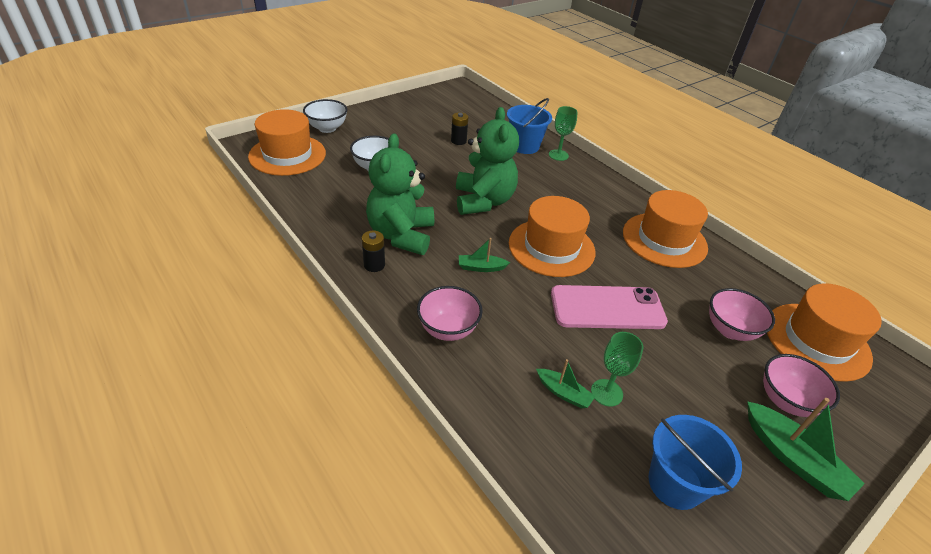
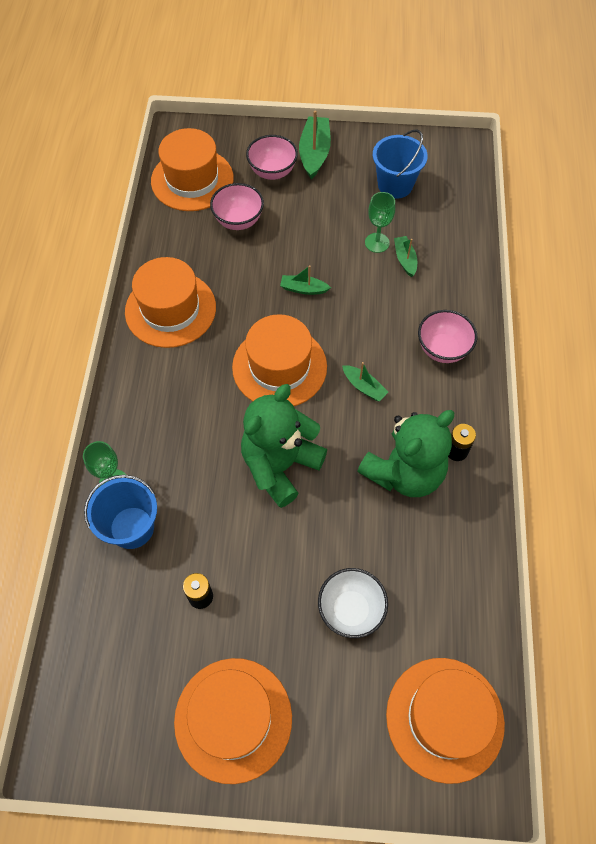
camera: 135 degrees left, 20 degrees up
(327, 128) = (351, 759): white bowl -> none
(396, 118) = (233, 719): none -> orange hat
(607, 308) = (303, 289): pink phone -> green boat

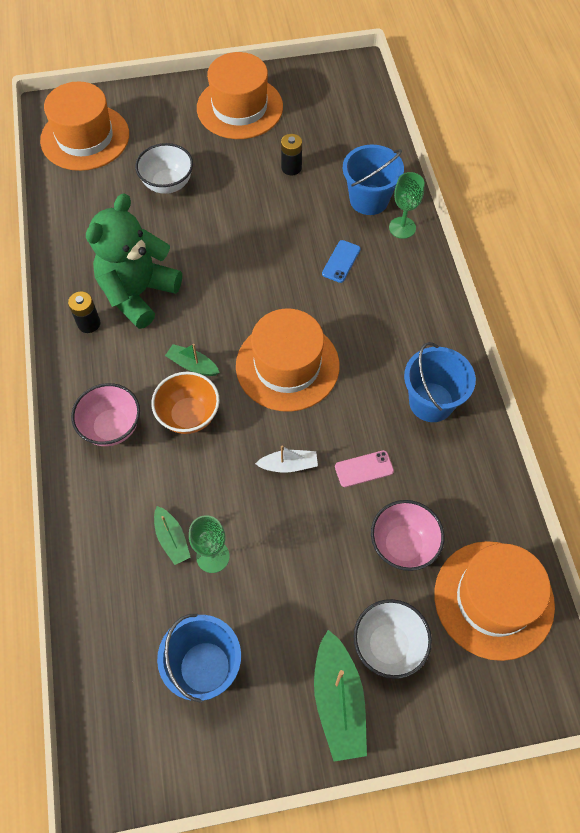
camera: 165 degrees right, 0 degrees up
(170, 309) = (431, 402): orange hat -> blue bucket
(192, 458) = (341, 261): none -> blue phone
(246, 274) = (364, 469): none -> pink phone
(272, 172) = (388, 645): pink bowl -> white bowl
(280, 465) = (257, 274): green teddy bear -> none
(303, 289) = (288, 465): green boat -> white boat
(375, 344) = (189, 415): none -> orange bowl

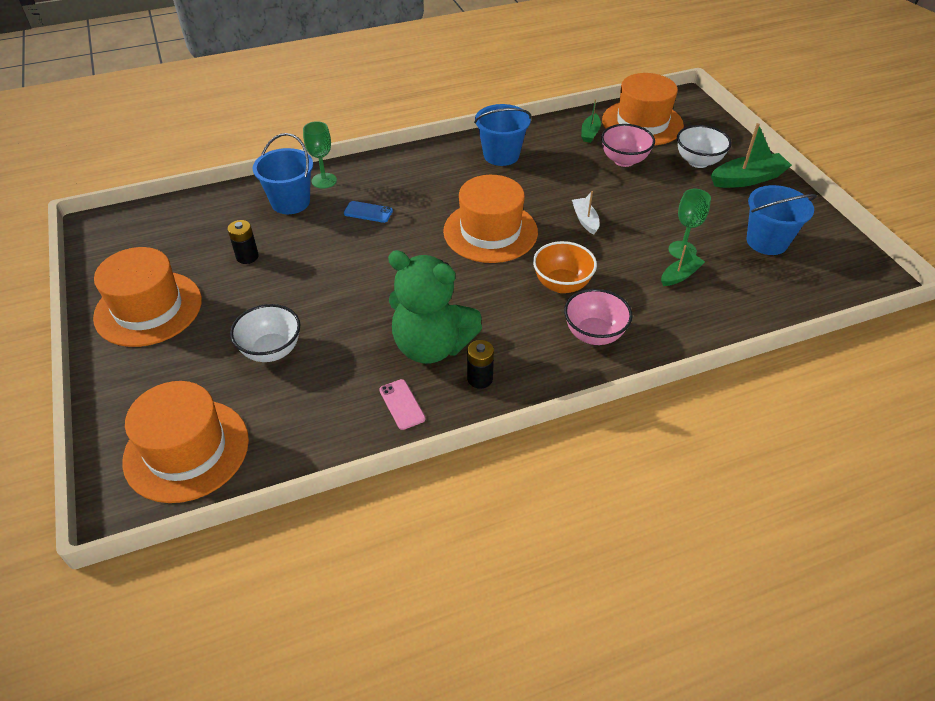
camera: 100 degrees left, 15 degrees down
(192, 365) = (508, 291): green boat -> green boat (590, 133)
(364, 469) = (572, 182): pink phone -> pink phone (402, 404)

